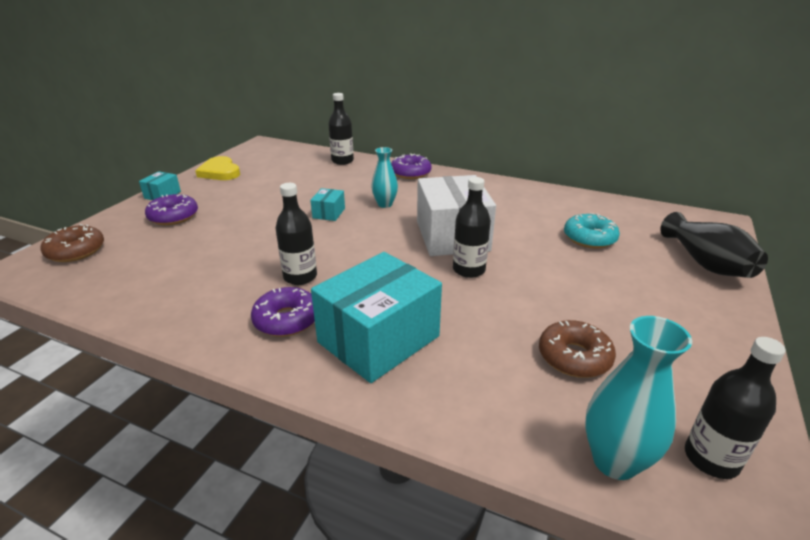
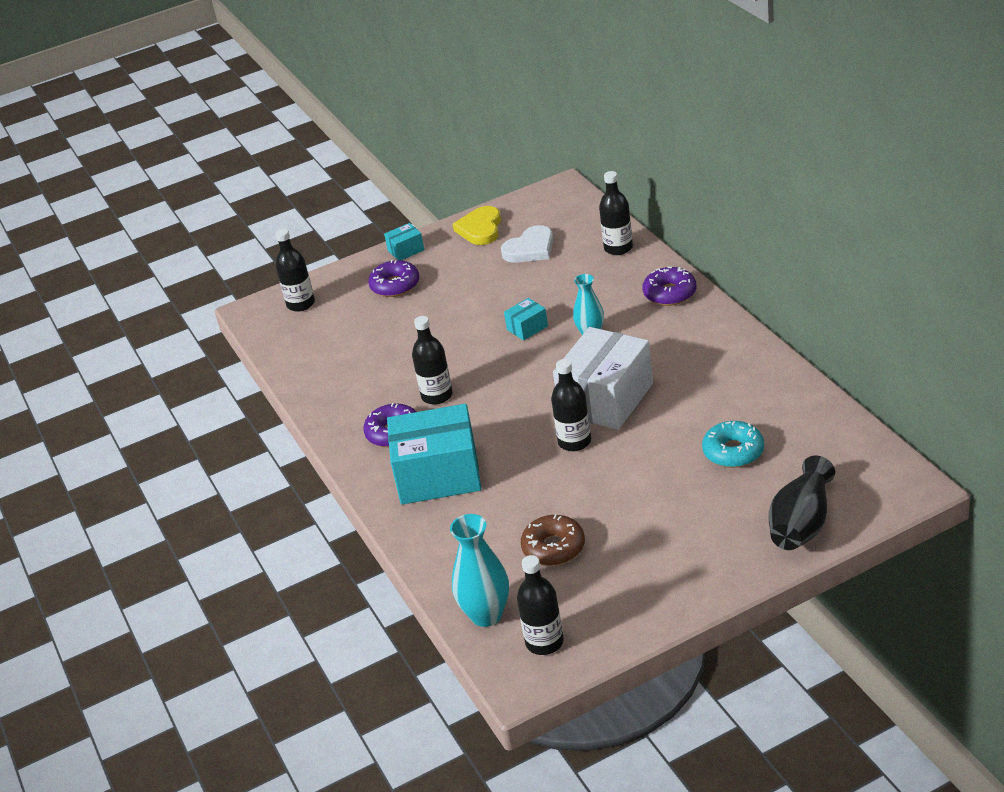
camera: 45 degrees right, 5 degrees up
(76, 251) = (301, 304): brown donut -> black bottle
(275, 173) = (530, 249): none -> white heart

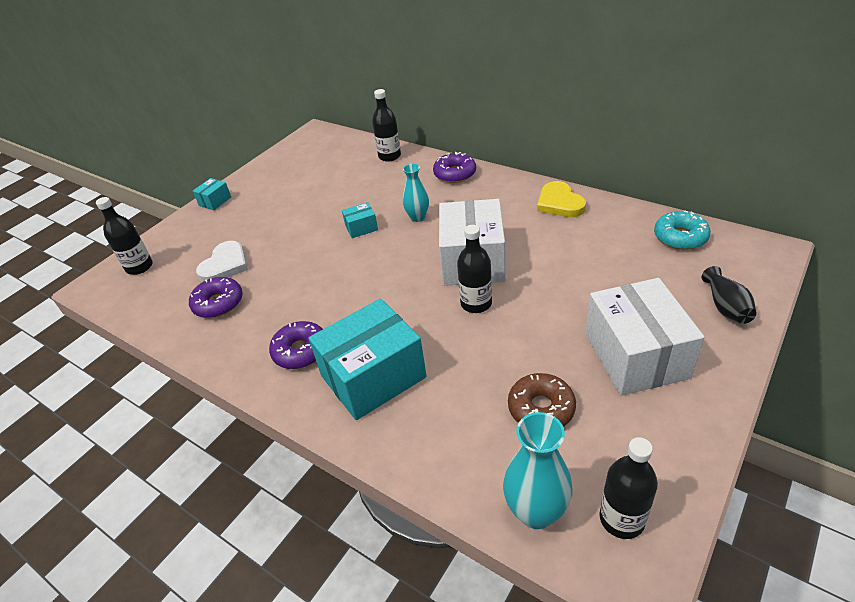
camera: 30 degrees left, 5 degrees up
(395, 285) = (222, 229): purple donut -> purple donut (218, 303)
(437, 396) = (320, 304): black bottle -> none
(480, 229) = (269, 171): yellow heart -> yellow heart (559, 203)
(527, 328) = (361, 228): turquoise box -> turquoise box turned 45 degrees clockwise
(530, 249) = (320, 174): white heart -> white heart (225, 265)
(673, 535) = (635, 355): none -> white box
(733, 452) = (613, 268): turquoise donut -> turquoise donut (680, 237)
(802, 523) = (726, 307): black vase -> black vase, size x0.66

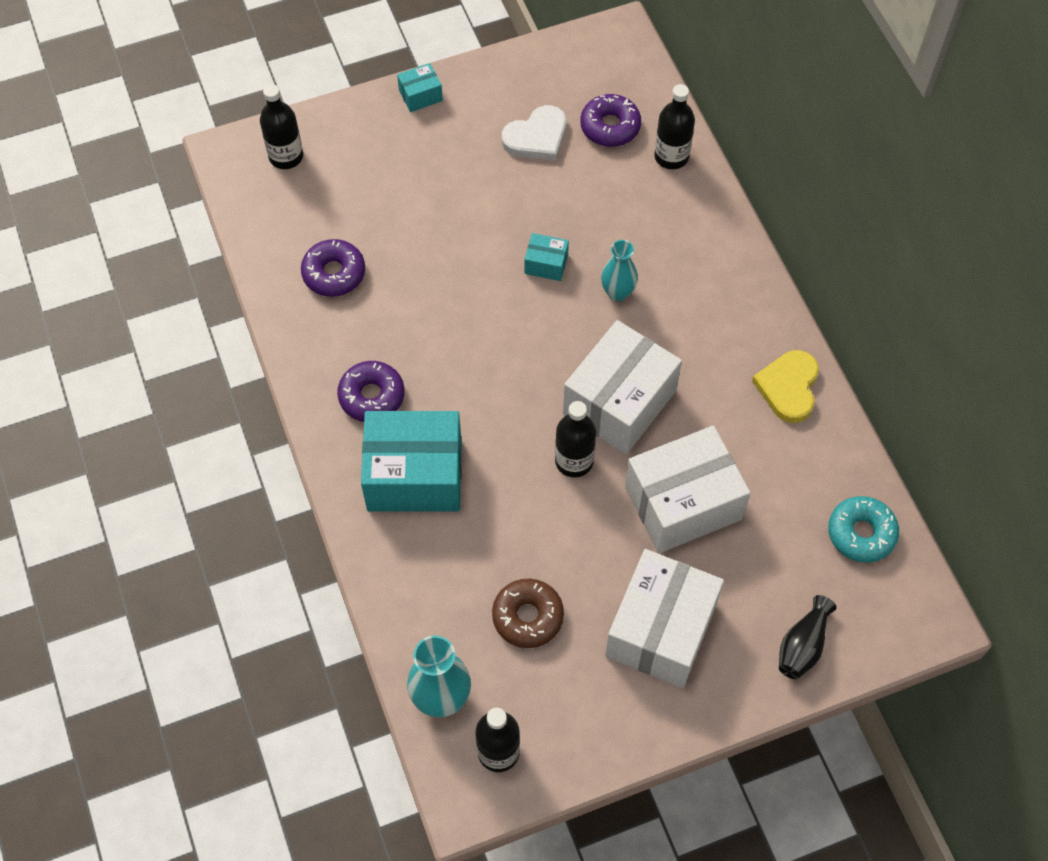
camera: 30 degrees right, 20 degrees up
(225, 265) = (371, 219): white heart -> white heart (537, 137)
(455, 174) = (719, 249): purple donut -> purple donut (610, 127)
(566, 283) = (683, 503): none -> white box

